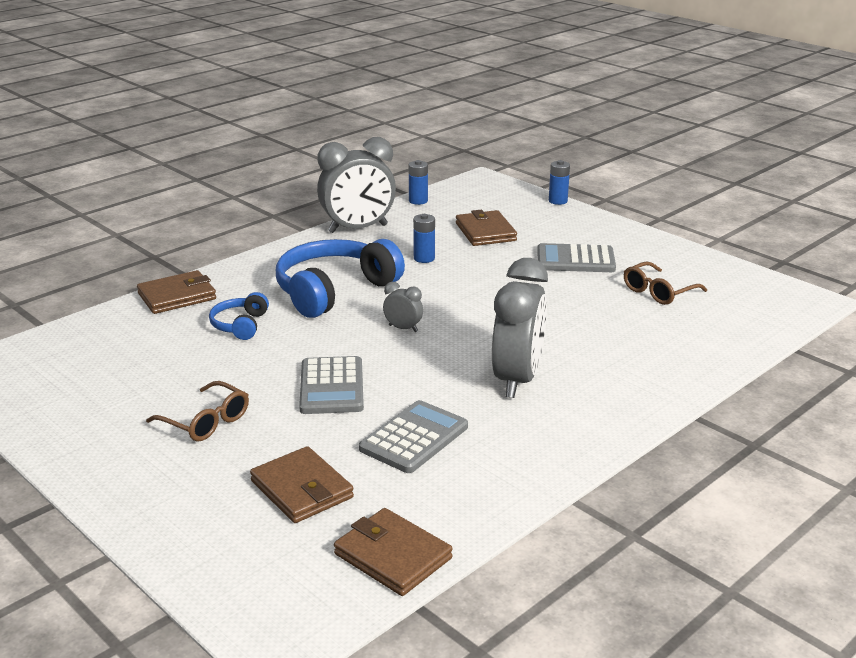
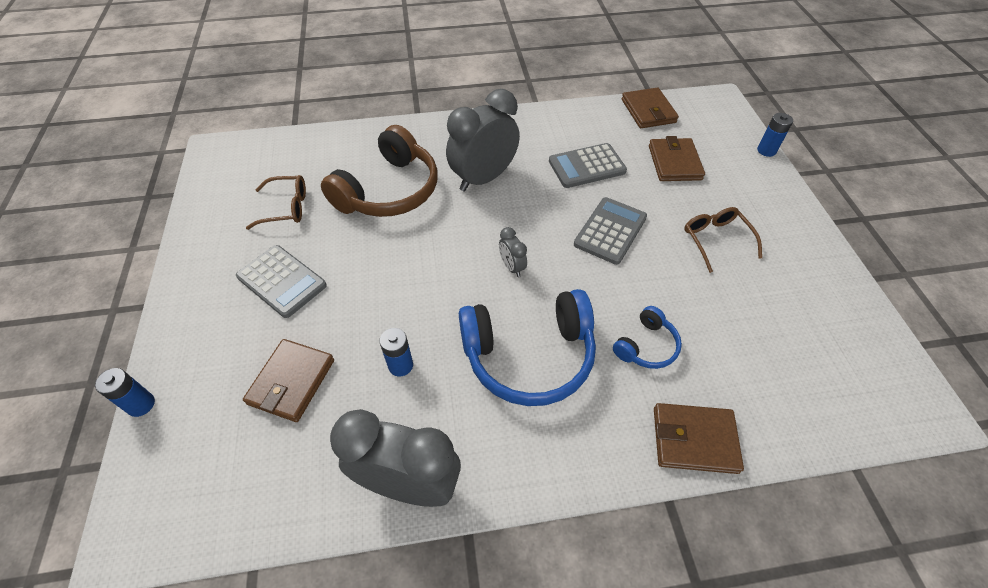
camera: 145 degrees left, 25 degrees up
(418, 201) = (272, 521): blue battery -> blue battery (766, 150)
(593, 335) = (389, 191): none -> brown headphones

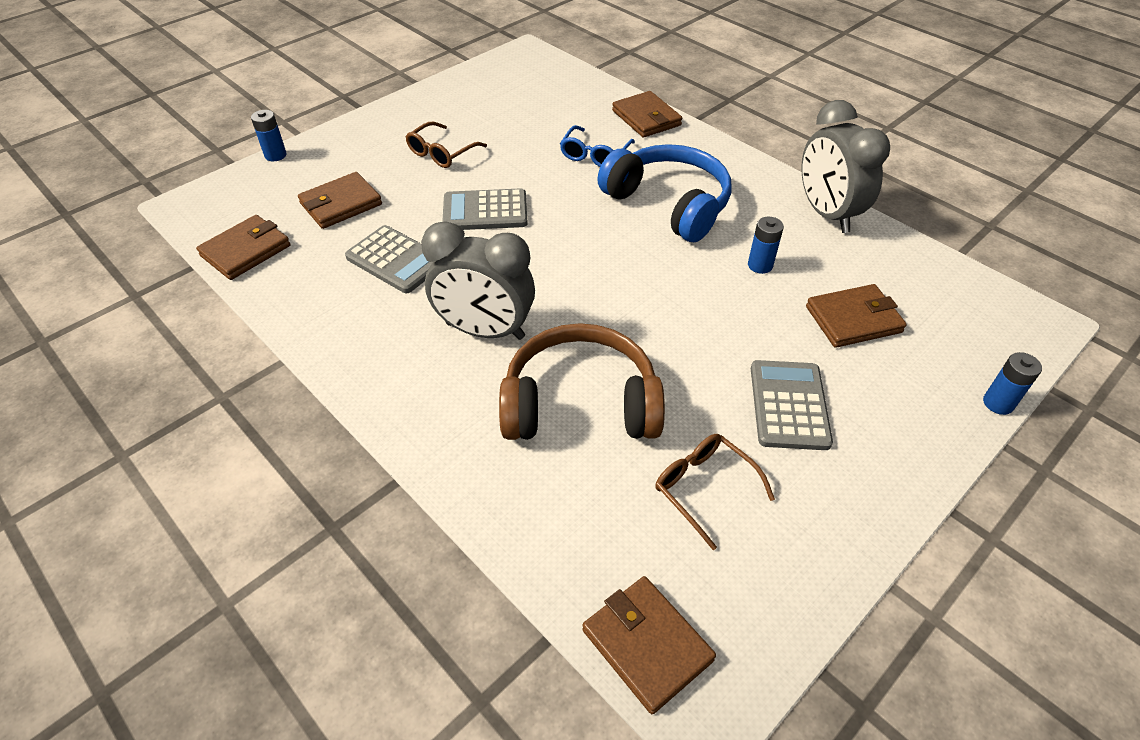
camera: 125 degrees left, 5 degrees down
(253, 148) = (647, 645): none -> brown wallet
(512, 267) = (591, 251): grey clock -> none
(646, 346) = (594, 155): blue headphones -> blue glasses

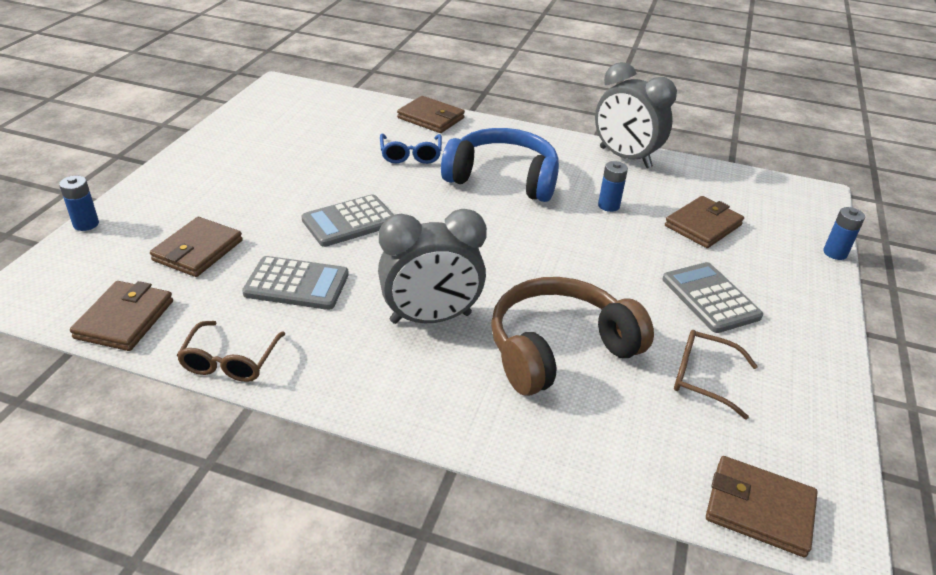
camera: 30 degrees left, 10 degrees down
(441, 153) = (267, 183): brown glasses -> brown glasses (230, 361)

